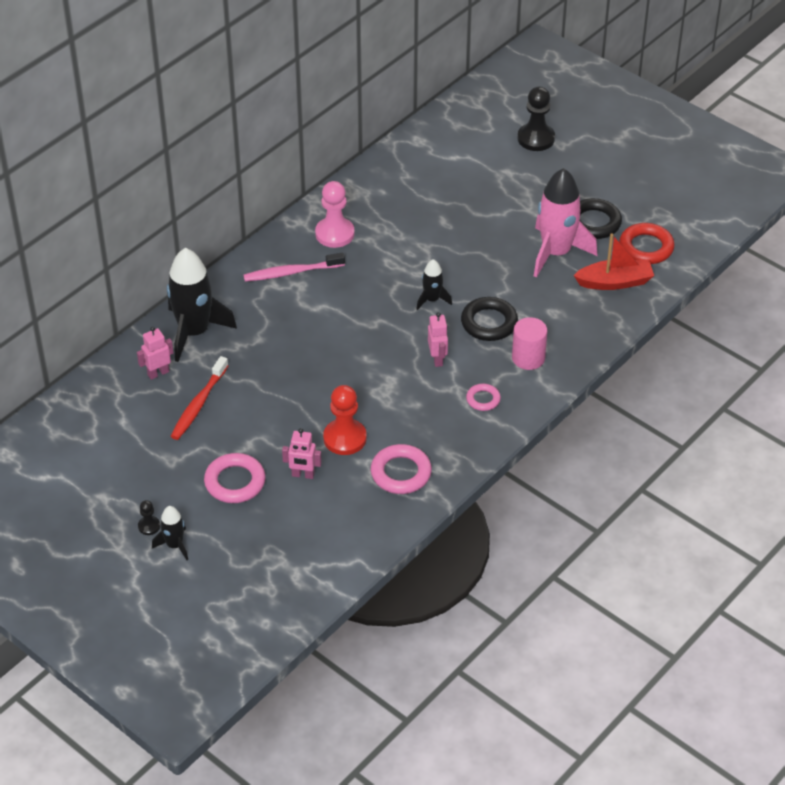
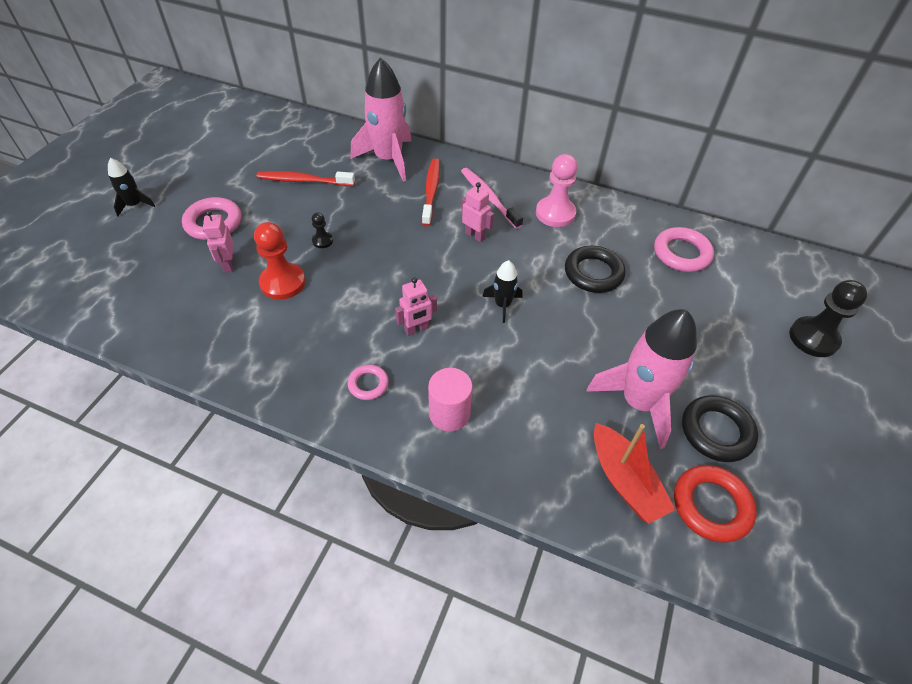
camera: 70 degrees right, 5 degrees up
(149, 526) = (156, 186): black pawn -> black pawn (322, 241)
(158, 373) = (333, 151): pink robot -> pink robot (475, 235)
(194, 332) = (388, 159): black rocket -> pink rocket
(262, 311) = (431, 191): none -> red toothbrush
(401, 473) = (242, 337): pink ring -> pink ring (681, 253)
(489, 323) = (490, 362): black ring -> black ring (593, 273)

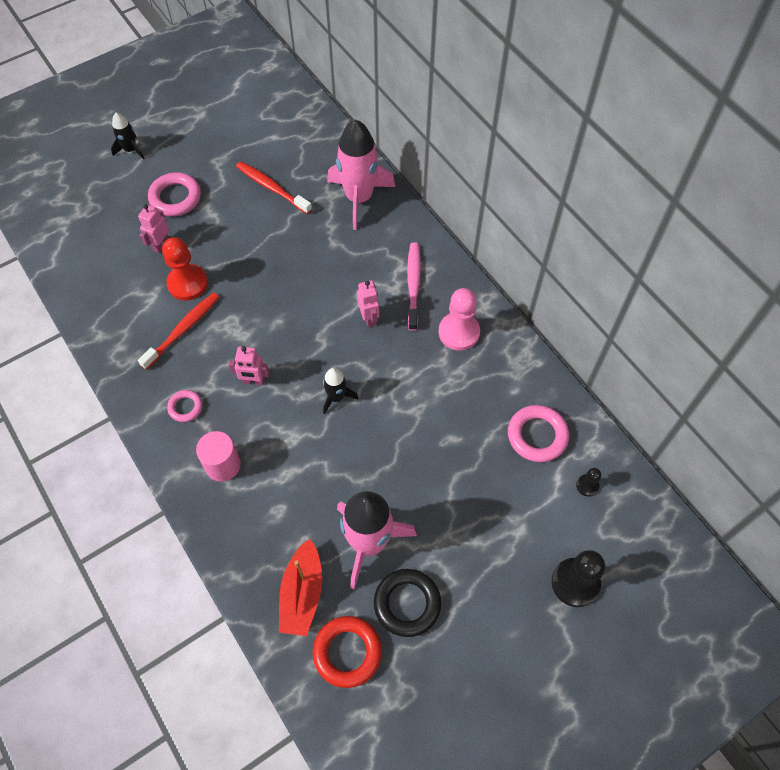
camera: 35 degrees right, 10 degrees up
(322, 241) = (244, 258): black pawn -> black pawn (587, 485)
(431, 191) = (369, 252): red toothbrush -> red toothbrush (183, 329)
(593, 273) = (438, 410): black ring -> none

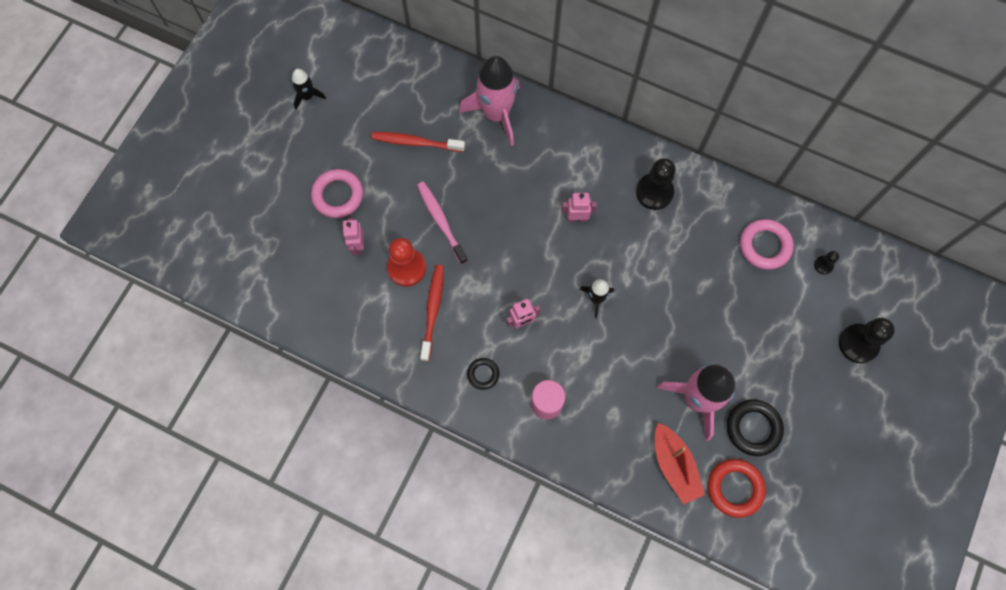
camera: 30 degrees left, 10 degrees up
(130, 150) = (263, 170): black rocket -> black rocket (307, 96)
(185, 407) = (483, 374): pink ring -> black ring
(369, 318) = (576, 218): pink robot -> pink robot turned 45 degrees counterclockwise
(413, 285) = (592, 170): pink toothbrush -> pink toothbrush (441, 221)
(459, 332) = (654, 192): pink pawn -> black pawn

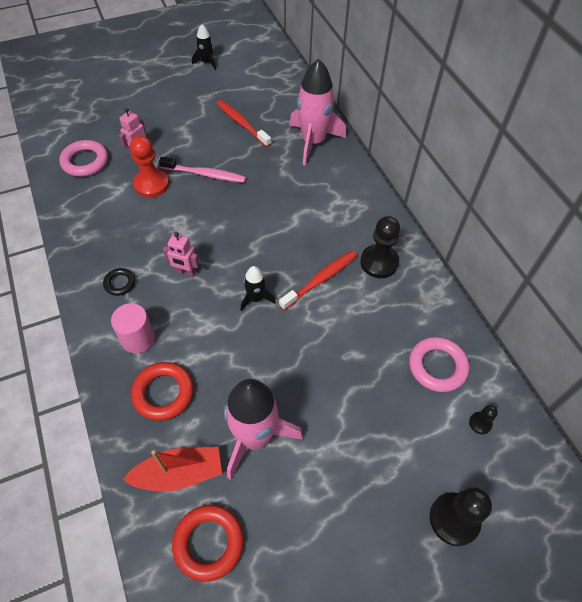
camera: 40 degrees right, 15 degrees down
(338, 195) = (161, 119): pink ring -> pink ring (85, 162)
(433, 310) = (137, 220): red toothbrush -> red toothbrush (320, 279)
(441, 221) = (205, 174): pink toothbrush -> pink toothbrush turned 90 degrees clockwise
(576, 218) = (300, 237): pink robot -> none
(607, 425) = (163, 393): none -> red ring
(674, 466) = (179, 473): red boat -> red boat turned 120 degrees counterclockwise
(753, 428) = (279, 505): black ring -> none

